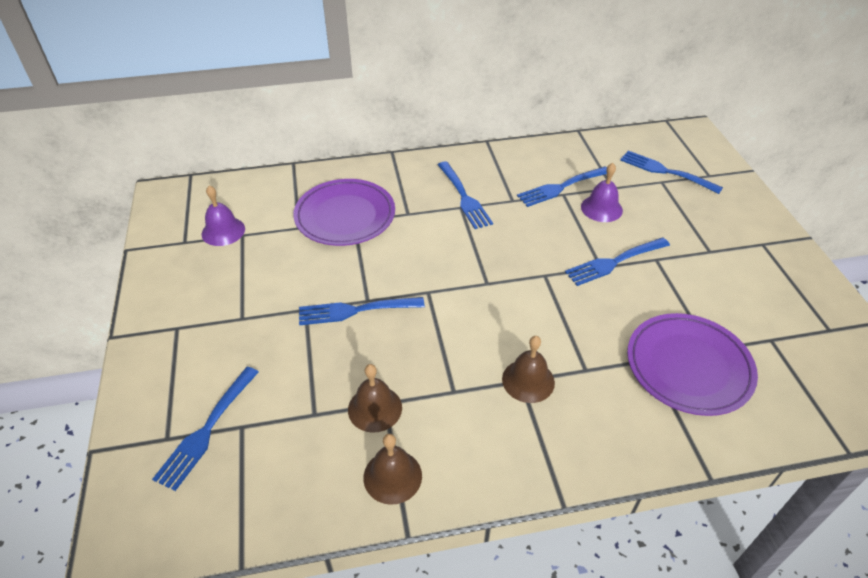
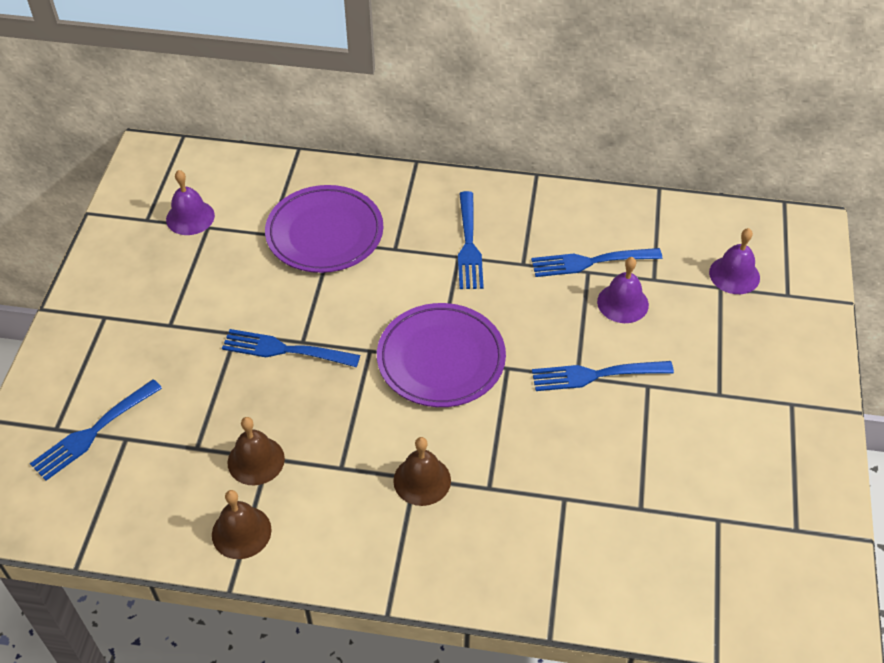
camera: 20 degrees right, 5 degrees up
(665, 171) = (734, 275): blue fork -> purple bell
(688, 367) = (602, 520): purple plate -> purple plate (441, 359)

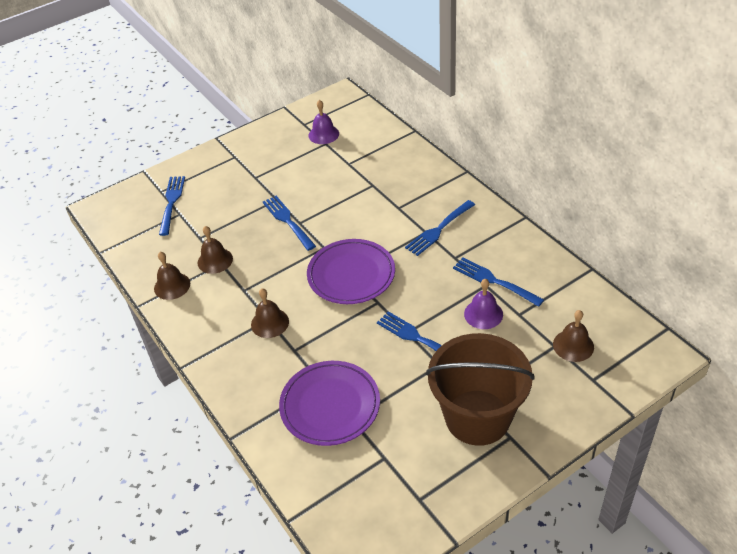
camera: 50 degrees right, 5 degrees down
(93, 432) = (172, 202): blue fork -> blue fork turned 90 degrees clockwise
(325, 233) = (374, 179): purple plate -> purple plate (330, 406)
(734, 275) = (573, 345): purple bell -> brown bell
(744, 409) = (477, 417): none -> brown bucket

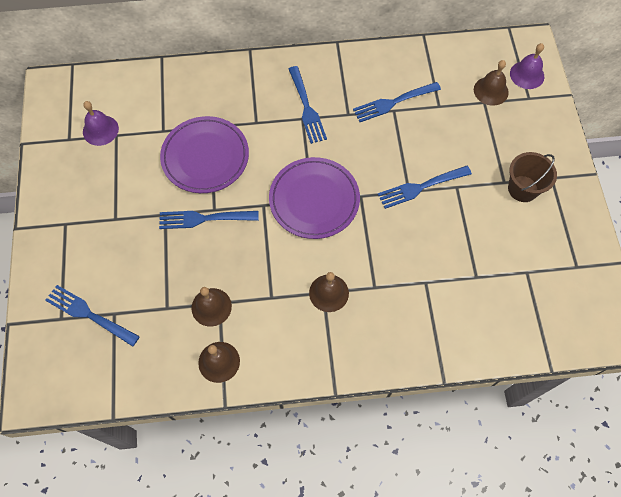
camera: 65 degrees left, 20 degrees up
(330, 406) = (453, 287): purple plate -> purple plate (205, 157)
(477, 417) = (522, 189): brown bucket -> brown bucket, size x0.53
(483, 314) = (423, 129): purple bell -> purple bell (527, 75)

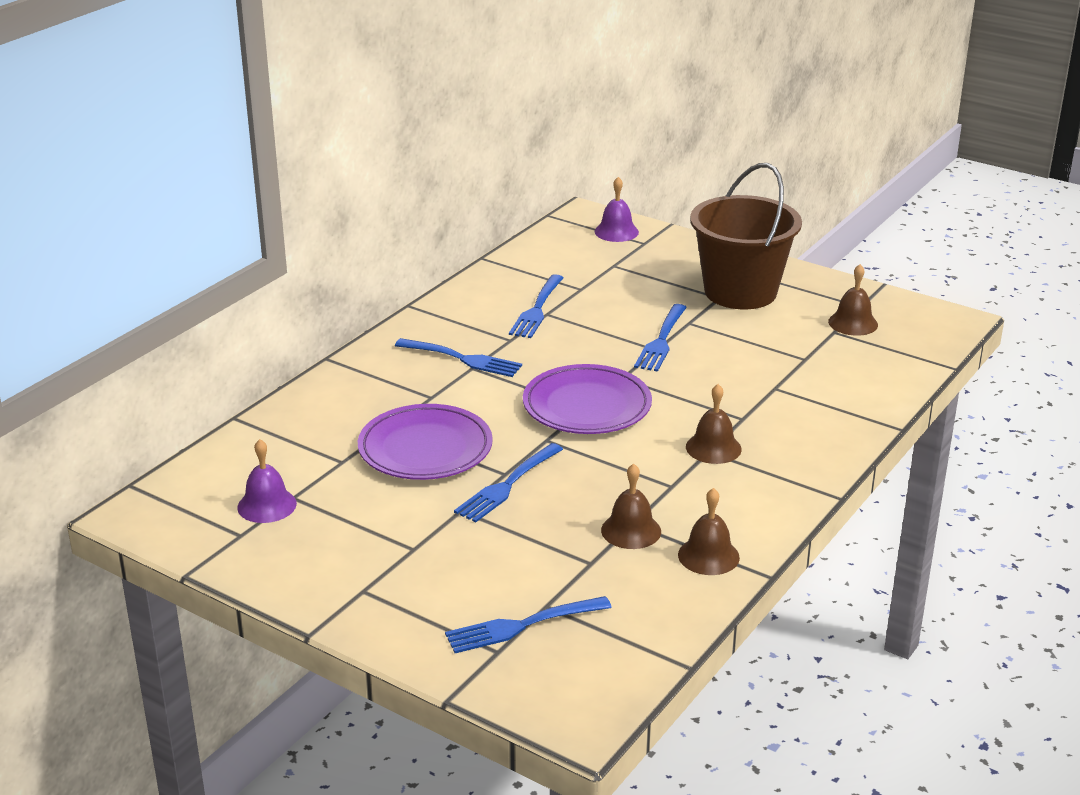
camera: 50 degrees left, 35 degrees down
(491, 91) = (606, 256): brown bell -> brown bell (853, 323)
(522, 189) = (740, 292): brown bucket -> brown bucket, size x1.89

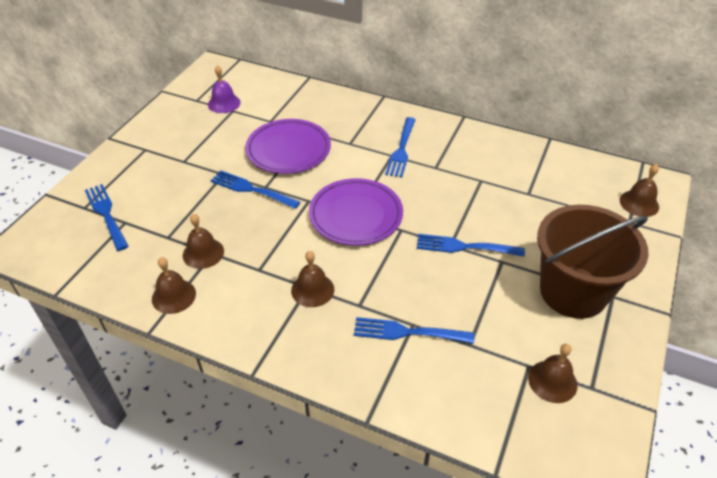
camera: 80 degrees right, 15 degrees up
(537, 309) = (484, 175): blue fork -> blue fork (407, 332)
(616, 232) = (639, 203): purple bell -> brown bell

